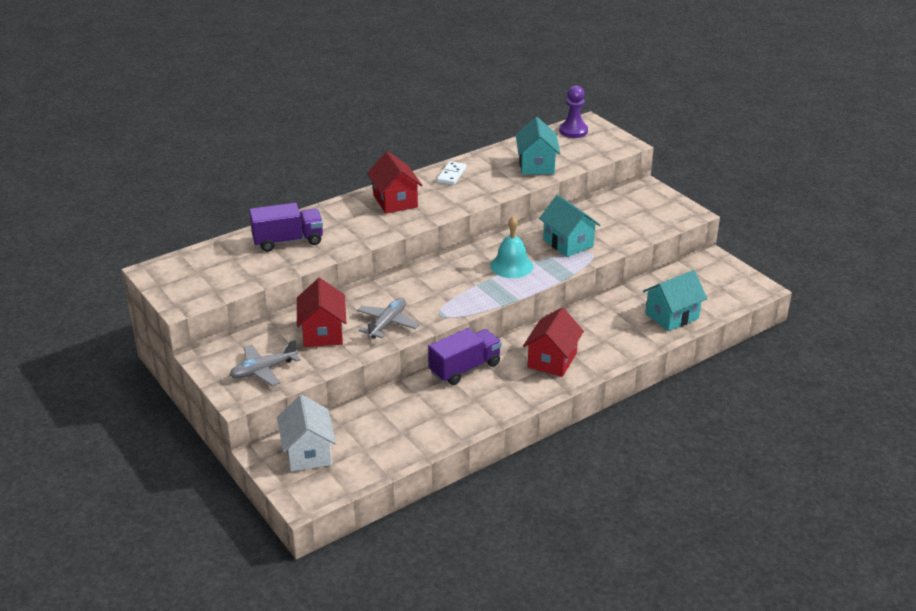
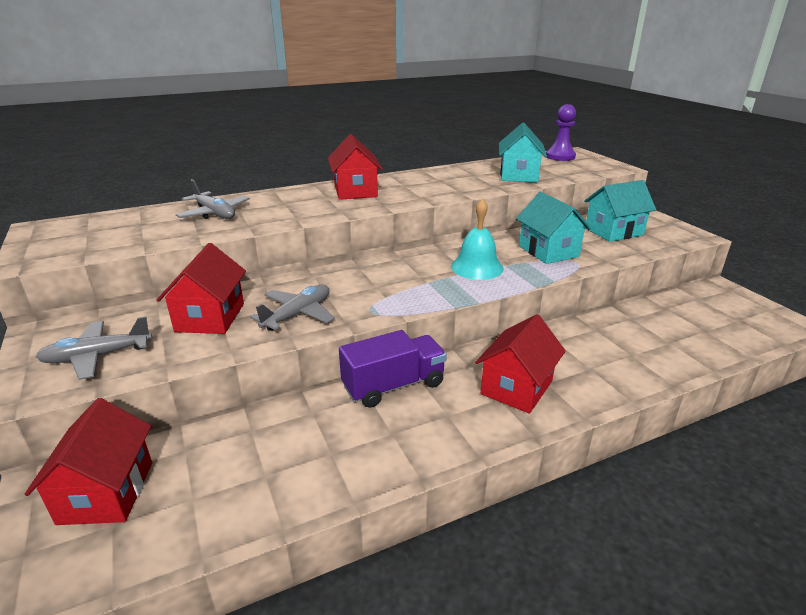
camera: 10 degrees right, 5 degrees down
(288, 241) = (215, 213): purple truck -> grey plane
(308, 452) = (106, 492): white house -> red house
(452, 175) = (425, 177): white domino -> none
(672, 316) = (682, 347): turquoise house -> turquoise house (613, 231)

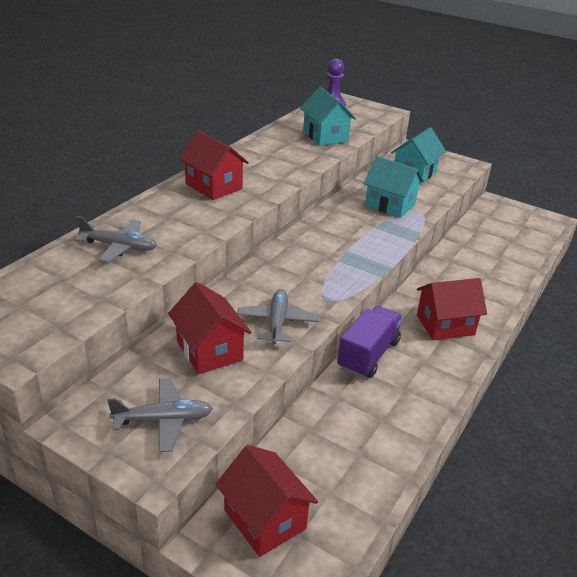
camera: 35 degrees left, 5 degrees up
(97, 356) = (164, 420): grey plane -> grey plane turned 135 degrees counterclockwise
(477, 267) = (357, 235): turquoise bell -> none
(516, 387) = (445, 325): red house -> red house turned 75 degrees clockwise

